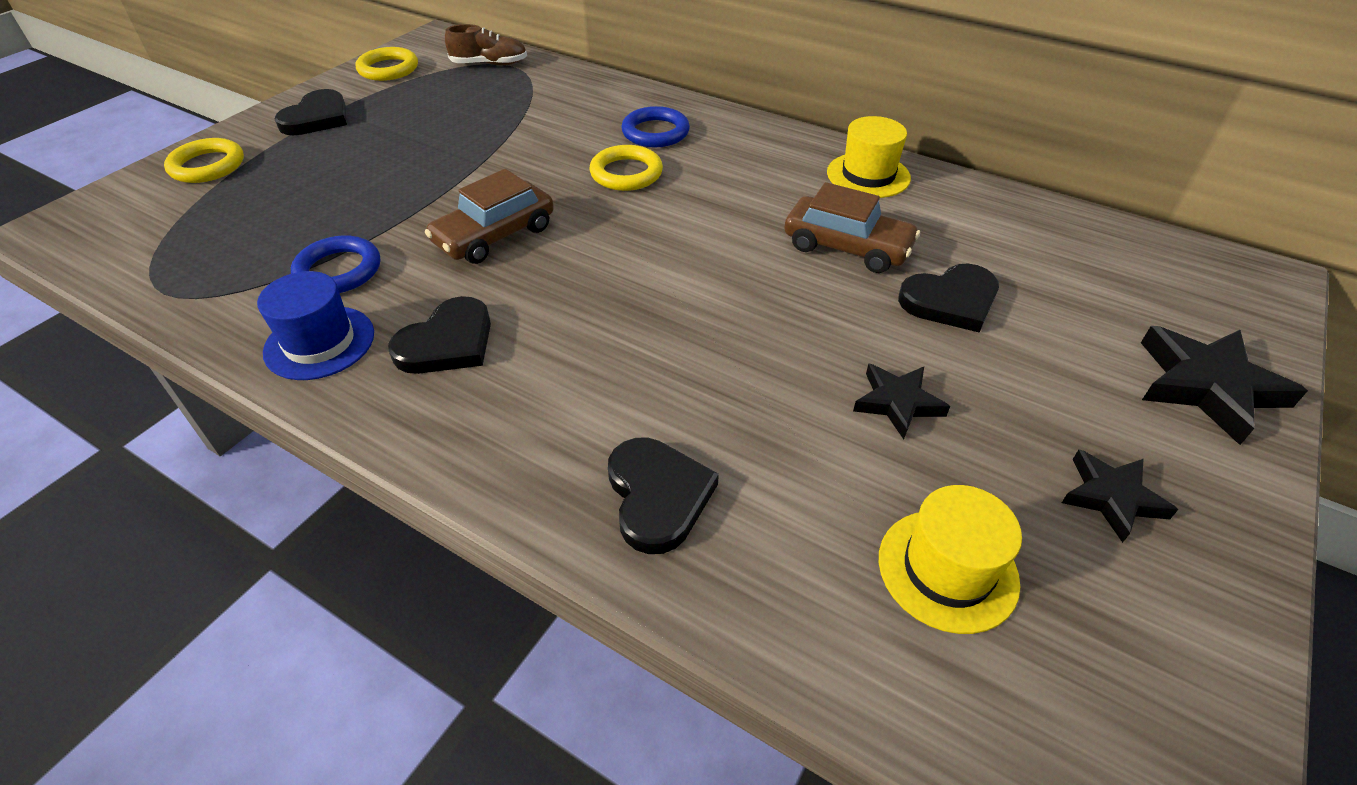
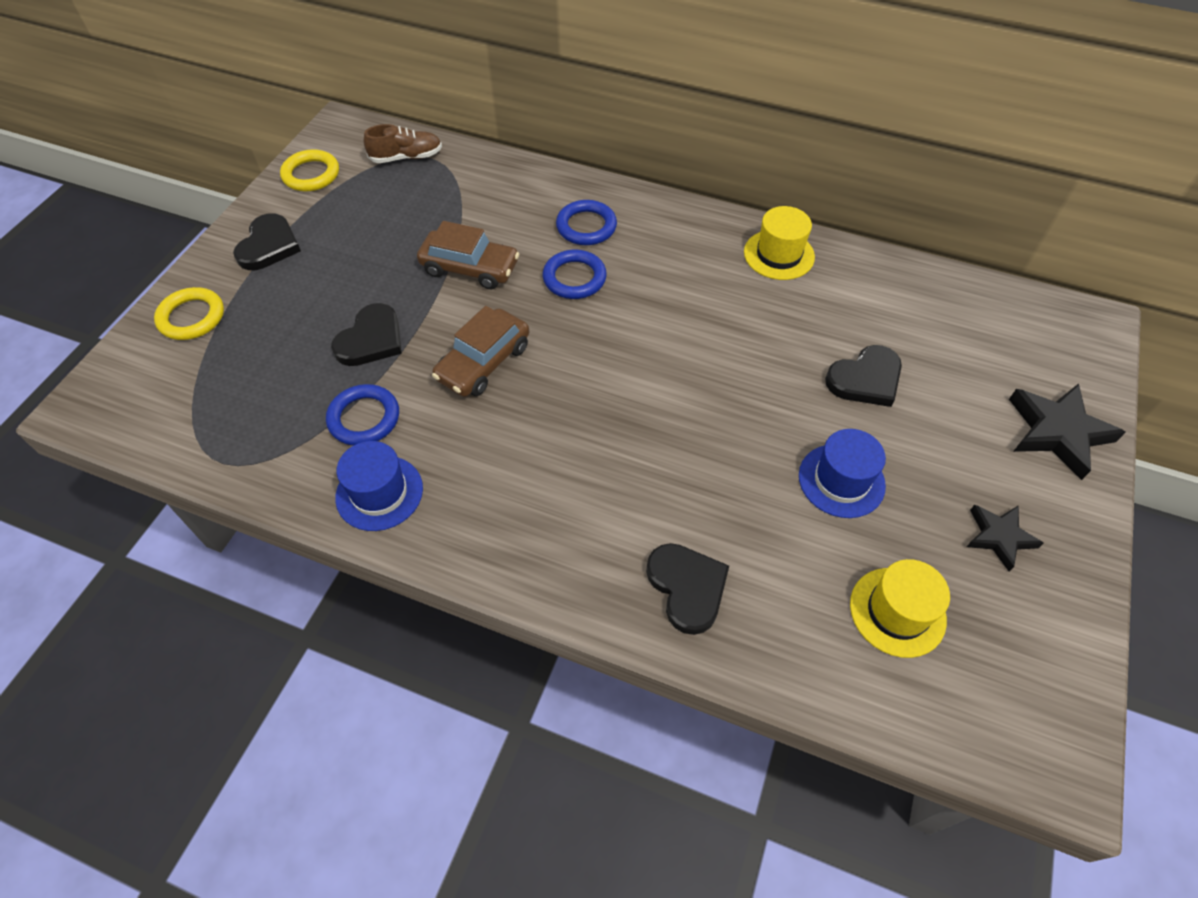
camera: 10 degrees left, 10 degrees up
(447, 342) = (484, 477): black heart -> black heart (371, 339)
(626, 173) = (574, 278): yellow ring -> blue ring
(847, 247) = (776, 335): brown car -> brown car (470, 268)
(897, 402) = (841, 480): black star -> blue hat

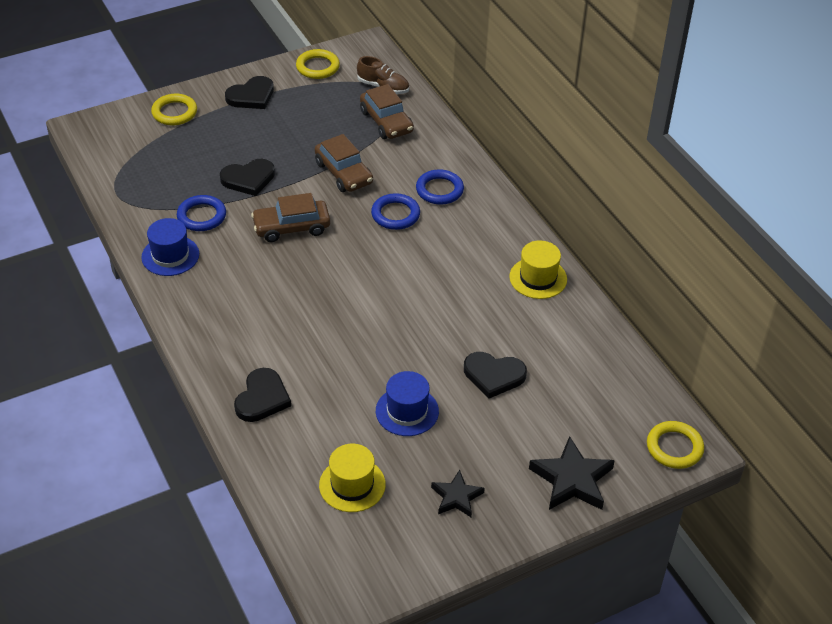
camera: 40 degrees right, 10 degrees down
(451, 190) = (386, 122): none -> brown car
(1082, 335) = (674, 447): none -> yellow ring

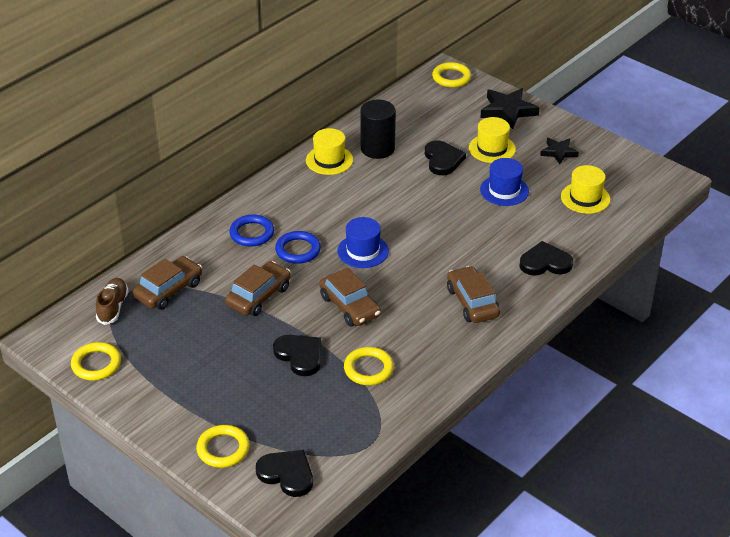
camera: 110 degrees left, 5 degrees down
(170, 255) = (431, 370): blue hat -> blue hat (363, 251)
(201, 216) = (368, 369): blue ring -> yellow ring
(240, 316) = (472, 302): none -> brown car
(251, 96) = (168, 398): black heart -> black heart (287, 474)
(495, 431) = (492, 148): none -> yellow hat
(542, 324) = (377, 148): none -> black cylinder

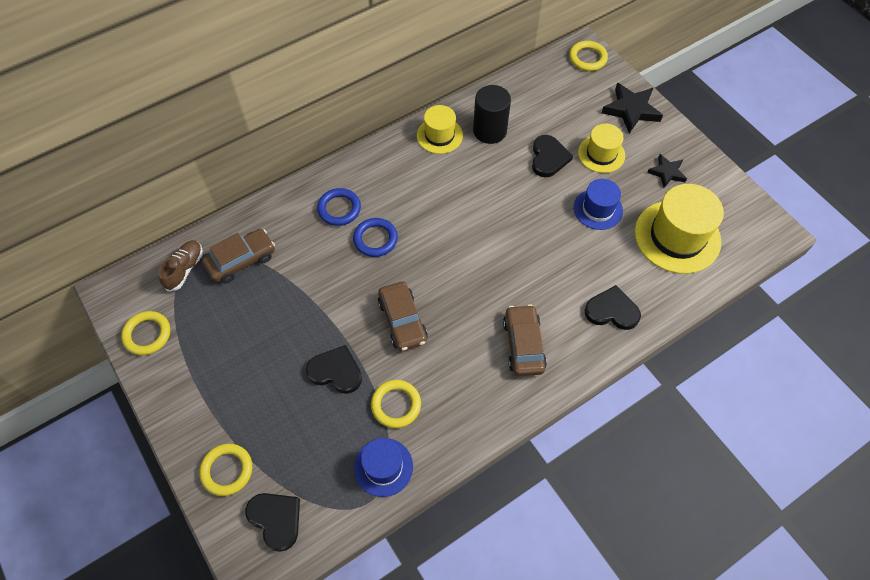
camera: 15 degrees right, 20 degrees up
(259, 296) = (321, 287): brown car -> none
(300, 356) = (336, 371): black heart -> black heart turned 45 degrees counterclockwise
(363, 251) = (436, 254): blue hat -> blue hat (383, 467)
(585, 198) = (677, 236): yellow hat -> yellow hat, size x1.70

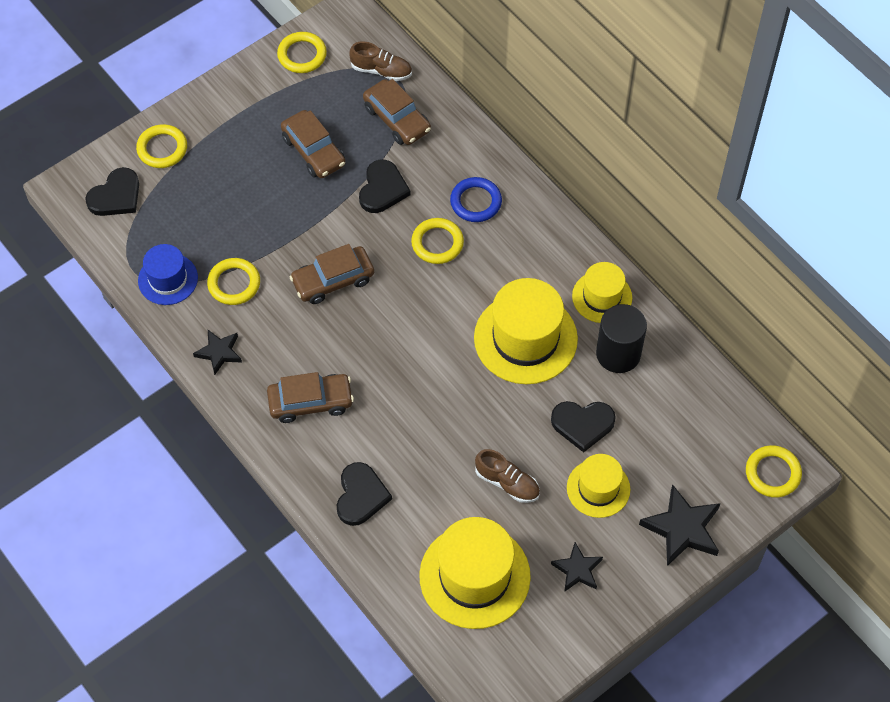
camera: 85 degrees right, 0 degrees up
(261, 330) = (313, 151): none -> brown car
(336, 371) = (269, 225): black heart -> black heart (382, 189)
(375, 239) = (437, 243): blue ring -> yellow ring
(469, 420) = (219, 352): none -> black star
(472, 186) = (525, 338): none -> yellow hat
(598, 209) = (507, 483): blue hat -> brown shoe

